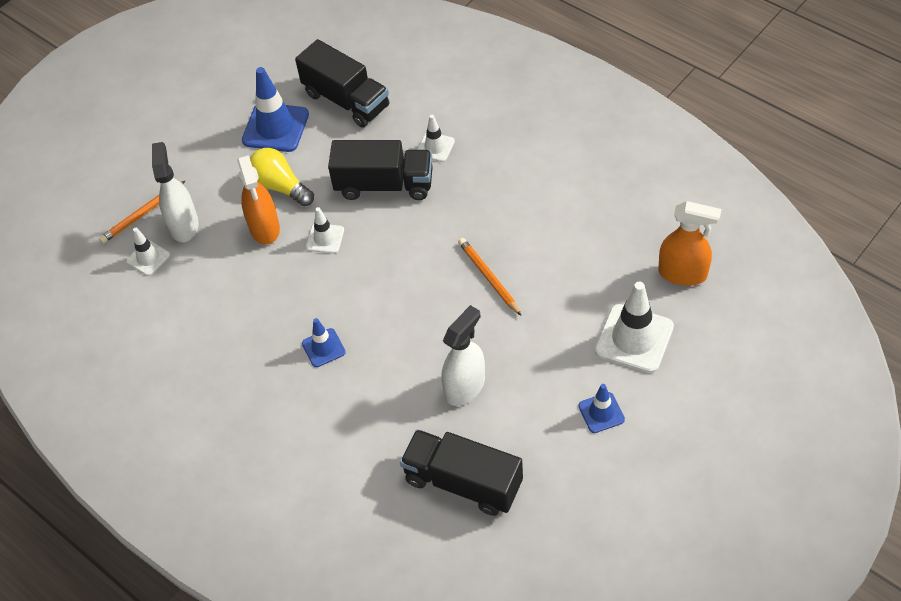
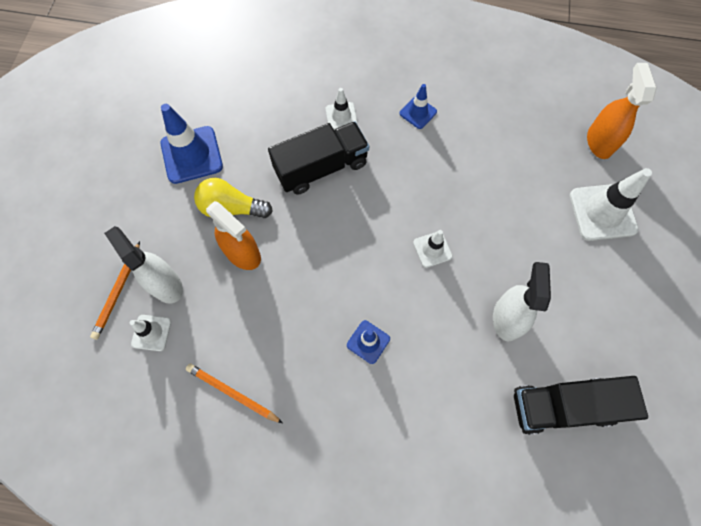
camera: 35 degrees left, 15 degrees up
(325, 238) = (302, 239): white traffic cone -> white traffic cone (432, 249)
(346, 100) = (239, 105): black truck -> none
(488, 277) = (460, 212): orange pencil -> orange pencil (232, 393)
(601, 413) = (622, 287): blue traffic cone -> blue traffic cone (418, 112)
(683, 274) = (599, 142): orange spray bottle -> orange spray bottle turned 75 degrees counterclockwise

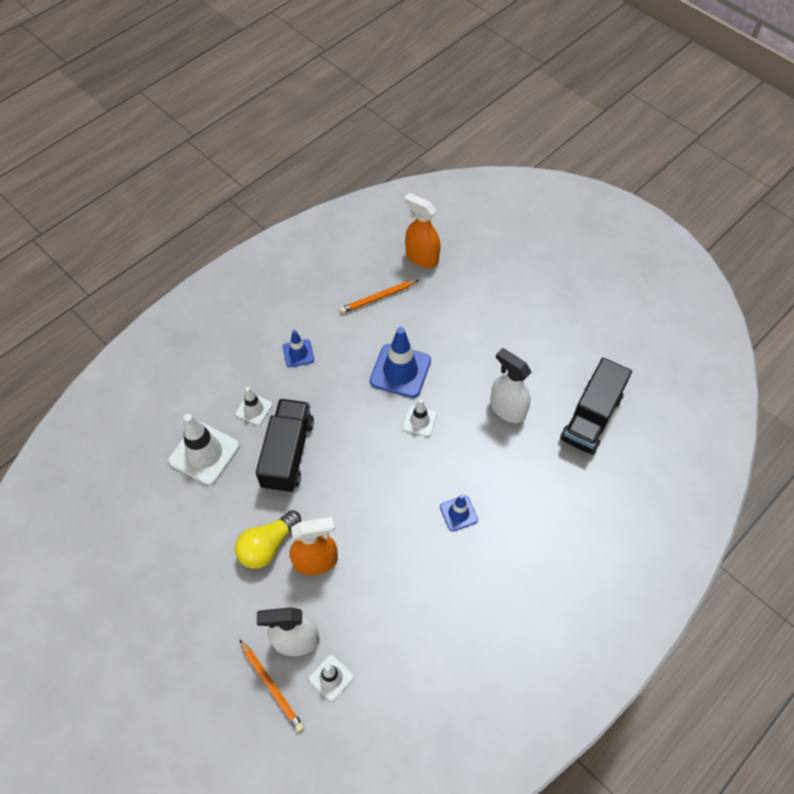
camera: 55 degrees left, 10 degrees down
(192, 155) = (189, 548): blue traffic cone -> blue traffic cone (400, 371)
(232, 393) = (429, 640): orange pencil -> orange pencil (378, 298)
(602, 212) = (475, 295): white traffic cone -> white traffic cone (204, 453)

